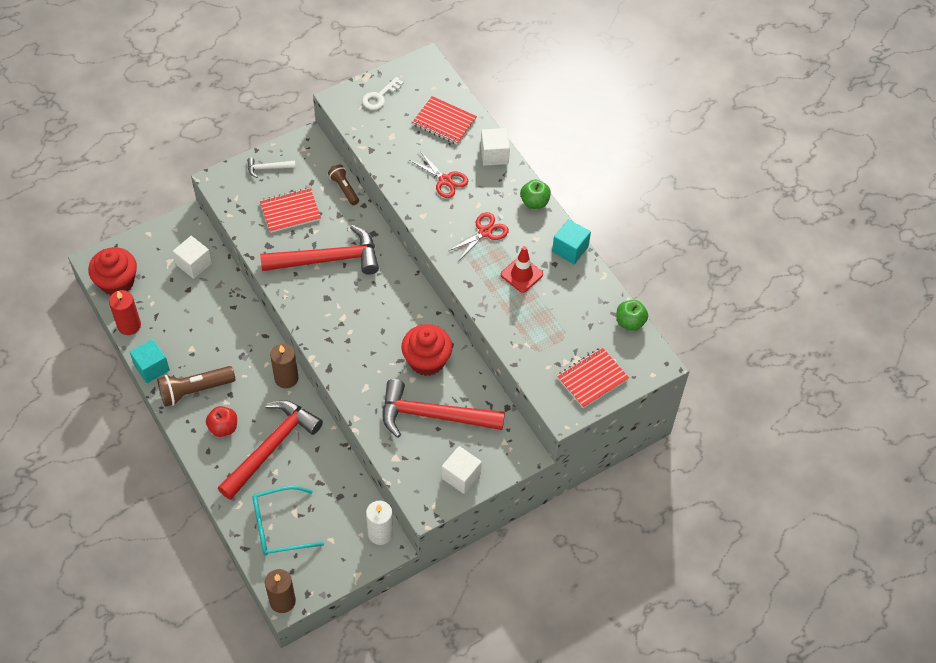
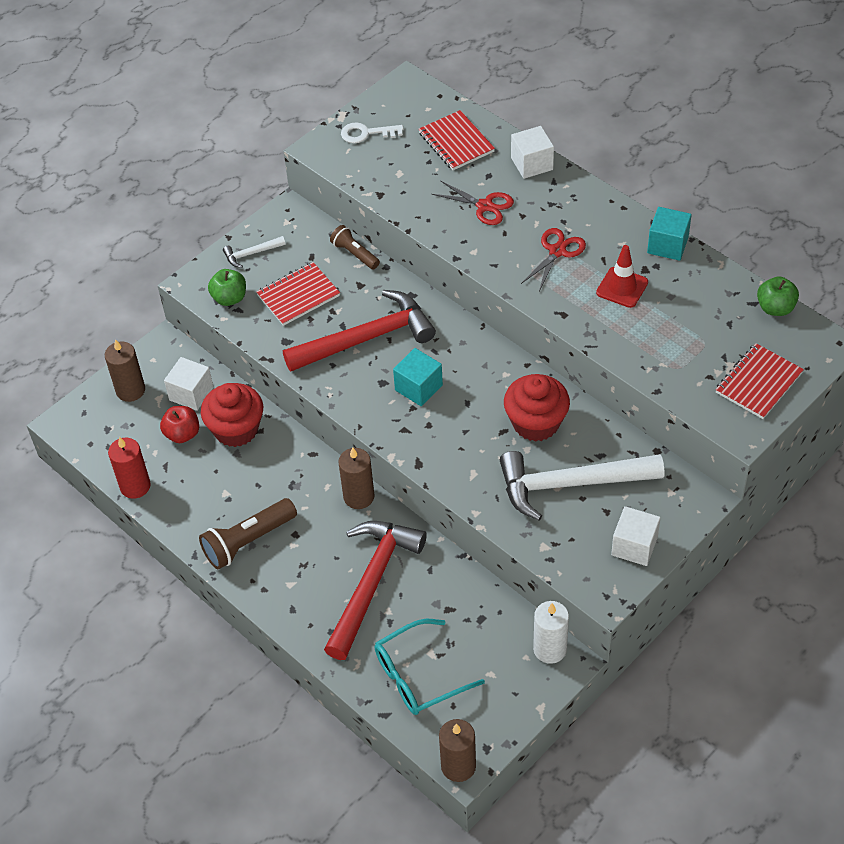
camera: 10 degrees left, 5 degrees down
(117, 282) = (101, 439): red cupcake -> red cupcake (236, 429)
(151, 249) = (130, 390): none -> brown candle
(151, 367) = (182, 528): turquoise cube -> turquoise cube (418, 387)
(223, 428) = (301, 576): red apple -> red apple (182, 434)
(380, 96) = (366, 133): white key -> white key turned 60 degrees clockwise
(433, 415) = (571, 484): red hammer -> white hammer
(444, 122) = (456, 142): red notebook -> red notebook turned 45 degrees clockwise
(534, 202) = (602, 204): green apple -> green apple (229, 298)

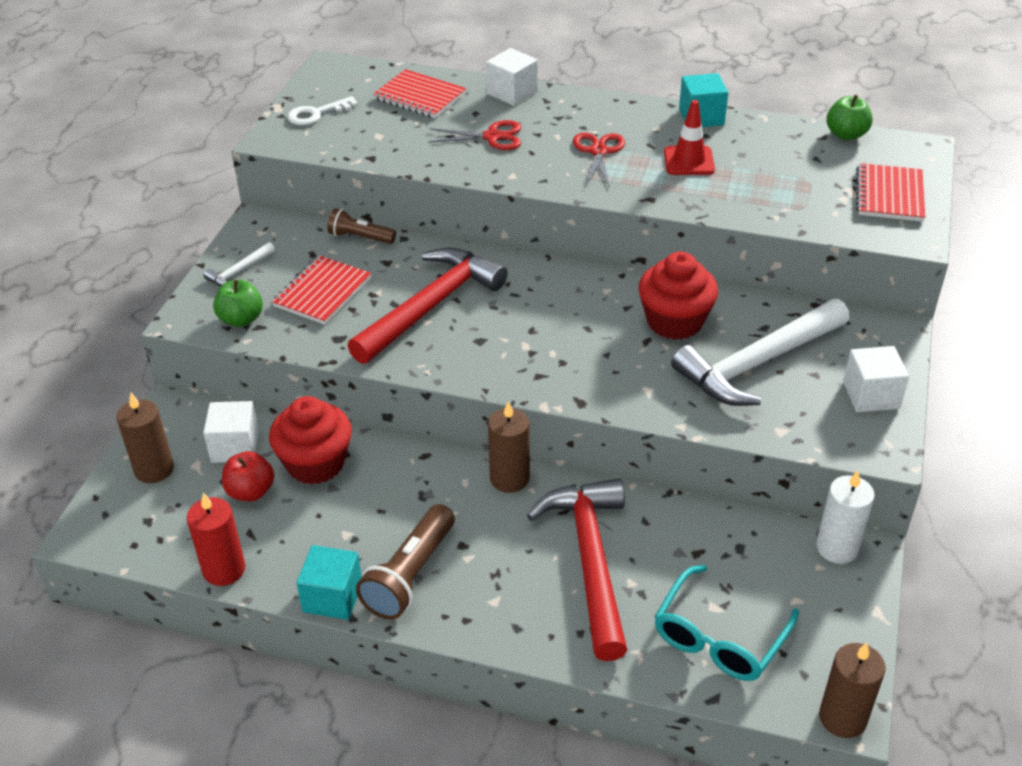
camera: 30 degrees left, 10 degrees down
(418, 387) = (524, 332): turquoise cube -> turquoise cube (332, 597)

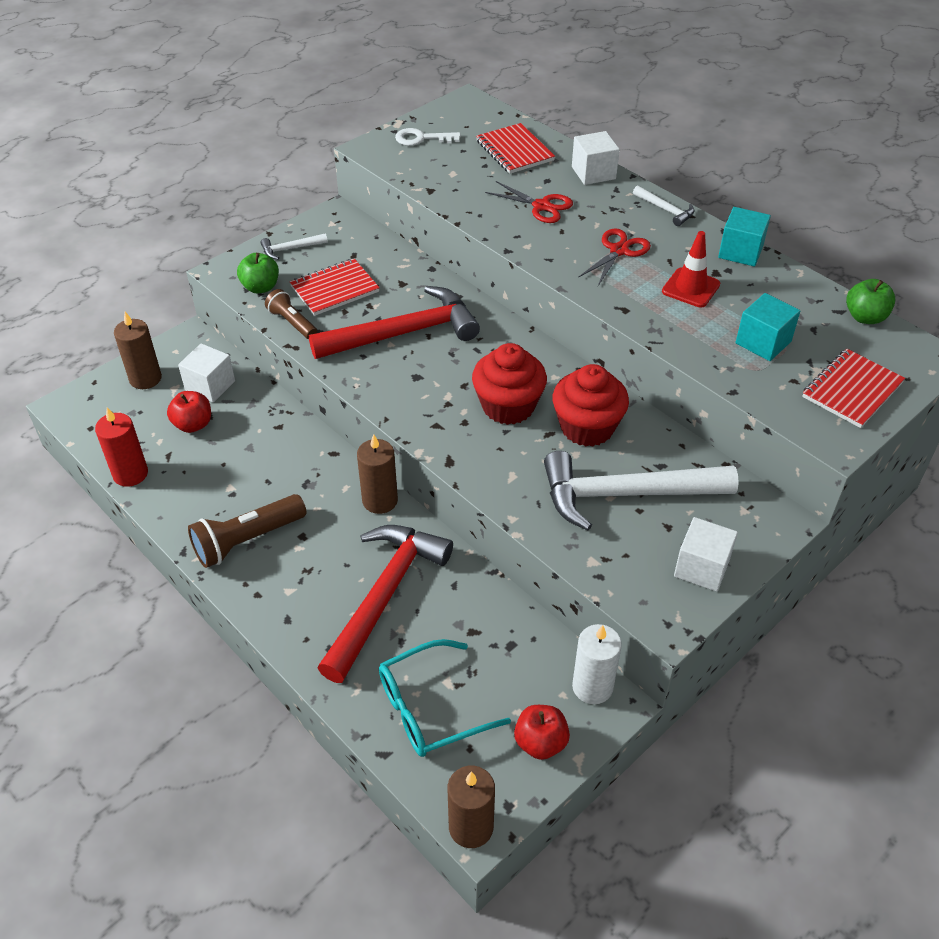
camera: 30 degrees right, 5 degrees up
(315, 463) = (253, 423): red cupcake -> red cupcake (508, 406)
(332, 597) = (182, 530): turquoise cube -> turquoise cube (763, 342)
(360, 237) = (399, 255): brown flashlight -> brown flashlight (292, 323)
(606, 103) = (665, 210): none -> white hammer
(836, 616) = (540, 742): none -> red apple

